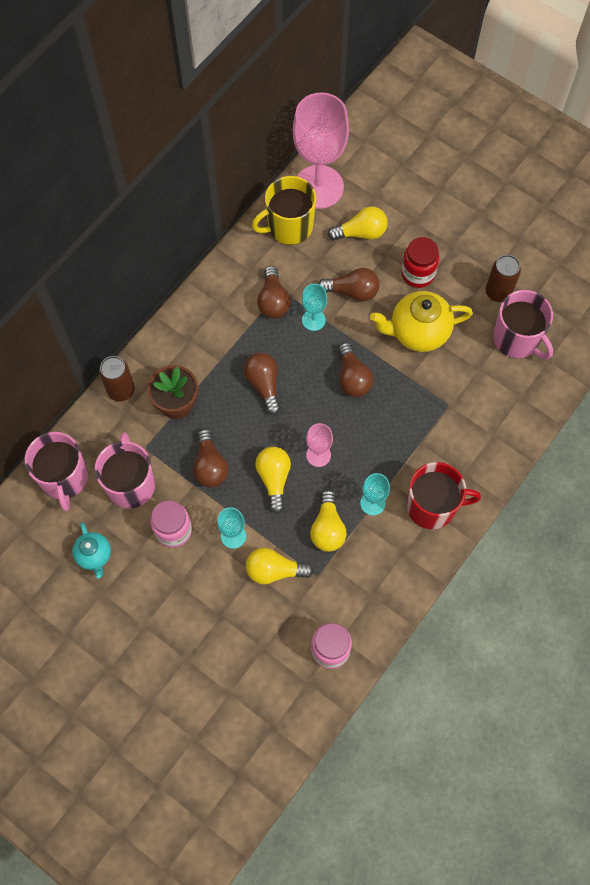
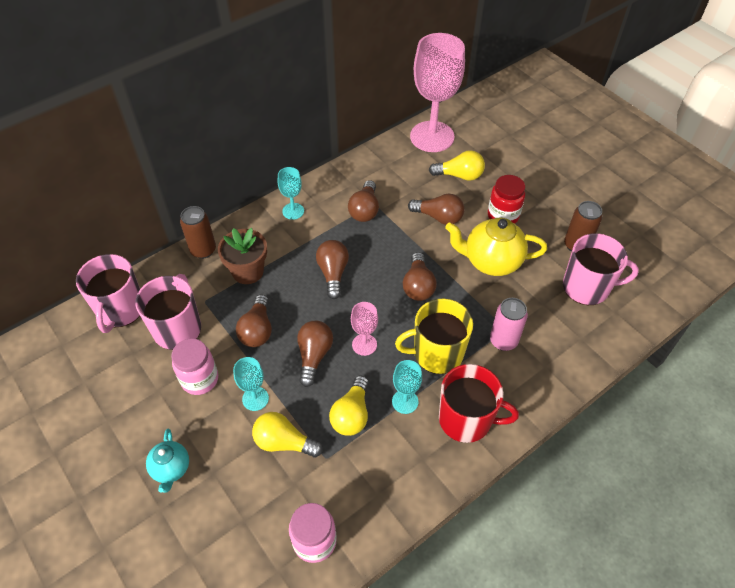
camera: 15 degrees right, 15 degrees down
(94, 555) = (116, 384): turquoise teapot -> turquoise teapot (171, 469)
(274, 479) = (314, 356): yellow light bulb -> brown light bulb
(289, 227) = (397, 159): yellow mug -> yellow mug (437, 353)
(313, 320) = (396, 232): turquoise goblet -> turquoise goblet (293, 211)
(448, 418) = (503, 341): none -> pink can
(517, 339) = (587, 287): pink mug -> pink mug turned 60 degrees counterclockwise

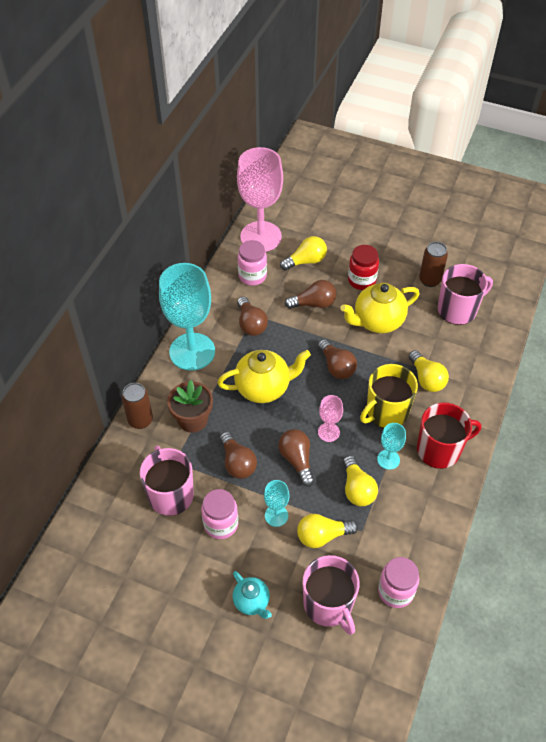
camera: 30 degrees left, 0 degrees up
(120, 309) = (108, 504): pink mug -> pink mug (328, 604)
(293, 211) = (192, 351): turquoise goblet -> turquoise goblet, size x2.21
(333, 273) = (263, 388): brown light bulb -> yellow teapot
(398, 168) = (252, 276): none -> pink jar
(503, 341) = (426, 379): pink can -> yellow light bulb

